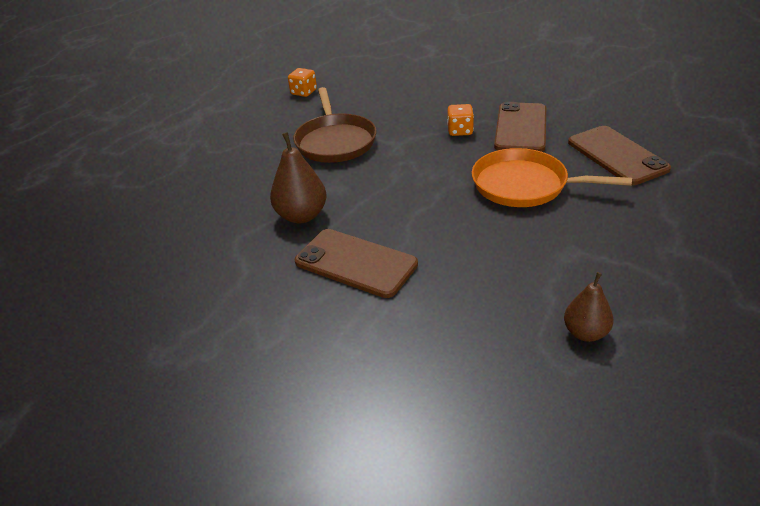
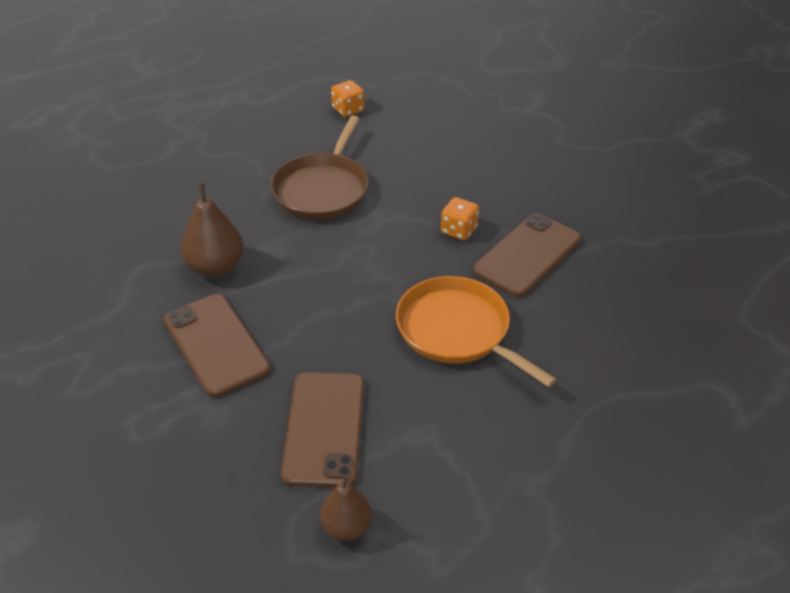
camera: 25 degrees right, 5 degrees up
(617, 155) = (595, 339): brown phone -> brown phone (324, 428)

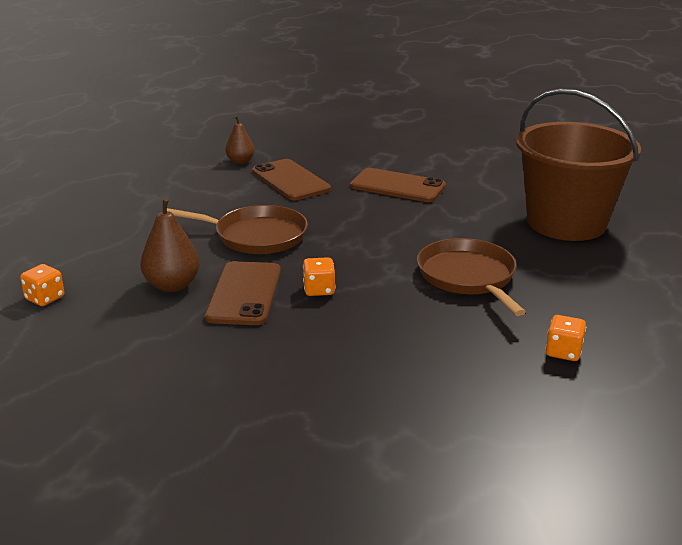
camera: 145 degrees right, 15 degrees down
(149, 206) = (566, 223): none -> brown bucket
(216, 267) = (460, 212): brown pear -> brown pear (172, 285)
(458, 331) = (256, 236): orange pan -> brown pan
(724, 333) = (45, 298): none -> orange dice

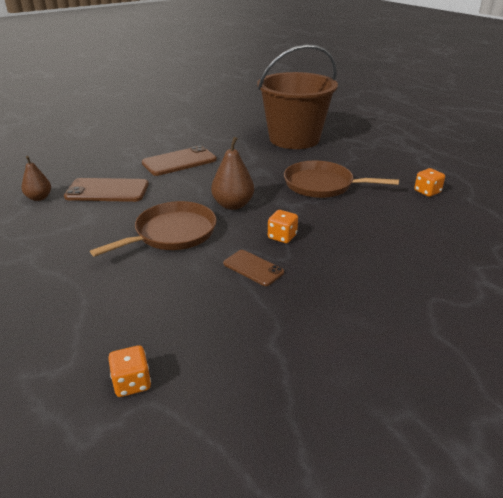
camera: 55 degrees left, 5 degrees up
(172, 285) = (200, 297): brown pear -> brown pear (233, 205)
(244, 293) = (253, 268): brown phone -> brown phone, size x0.60

